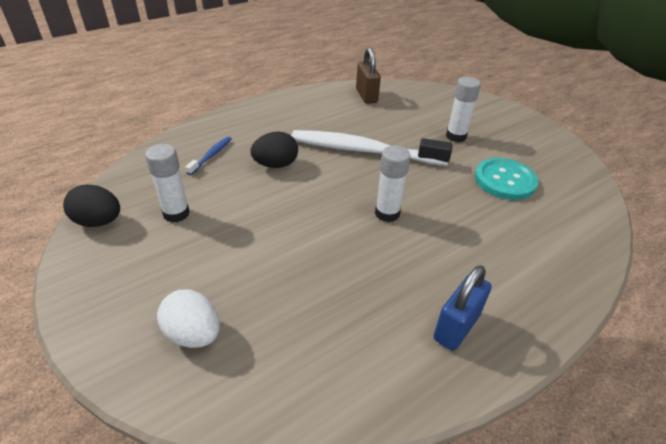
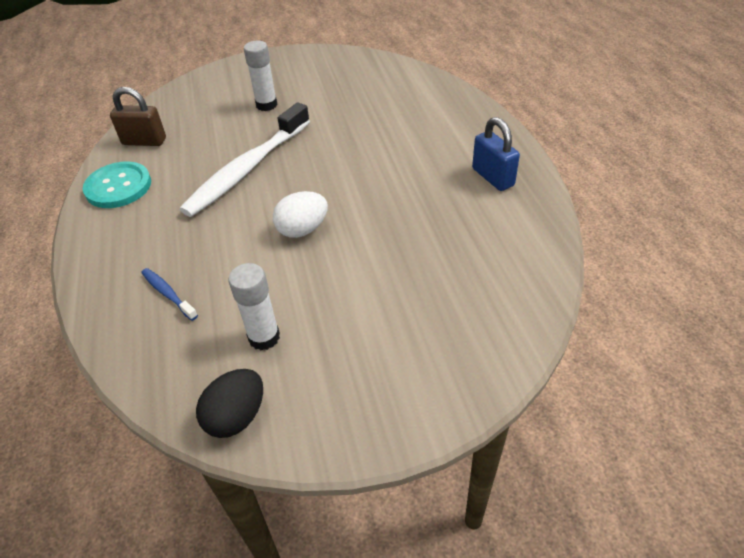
camera: 65 degrees left, 5 degrees up
(193, 334) = (447, 337): white egg -> white egg (302, 229)
(276, 165) = (226, 239): black egg -> none
(387, 213) = (352, 178): white glue stick -> none
(505, 180) = (347, 100): turquoise button -> turquoise button (118, 187)

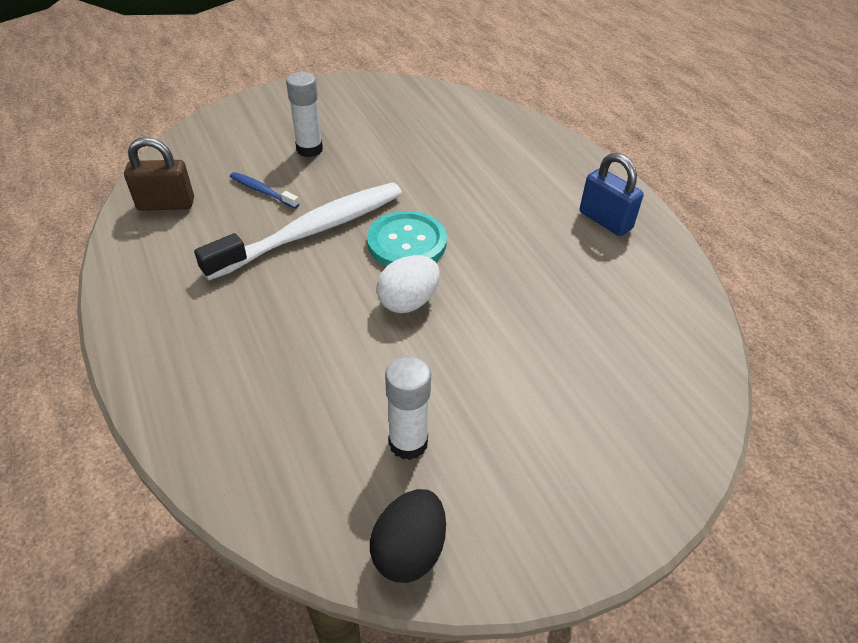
camera: 15 degrees left, 0 degrees up
(118, 187) = (151, 266): turquoise button -> turquoise button (407, 242)
(168, 294) = (265, 400): blue toothbrush -> blue toothbrush (262, 191)
(247, 169) = (312, 231): white toothbrush -> white toothbrush turned 150 degrees counterclockwise

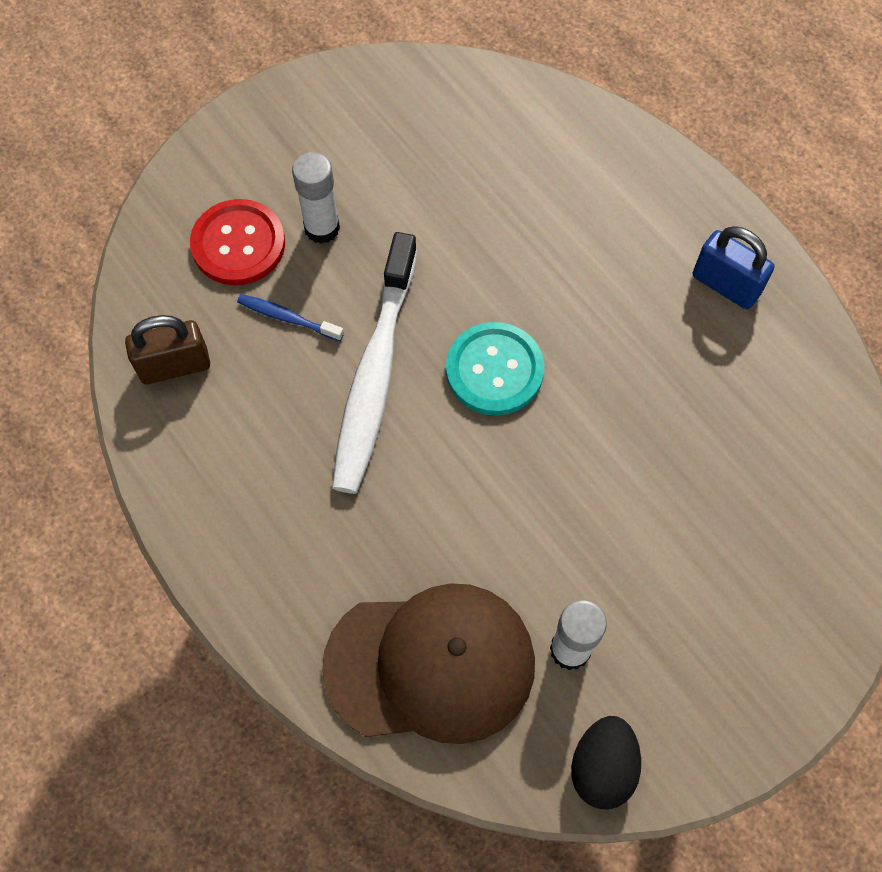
camera: 10 degrees left, 20 degrees up
(247, 149) = (238, 244): none -> red button
(277, 431) = (431, 664): none -> brown cap
(312, 231) = (375, 374): white toothbrush -> white toothbrush turned 150 degrees clockwise
(408, 301) = (520, 462): white egg -> none

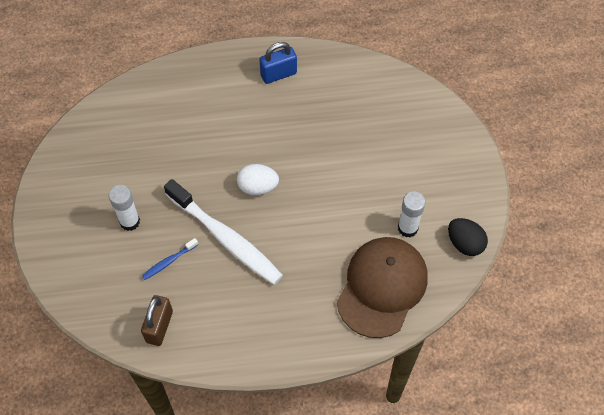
camera: 60 degrees left, 5 degrees down
(238, 244) = (111, 264): red button -> none
(494, 370) = (258, 187): turquoise button -> white egg

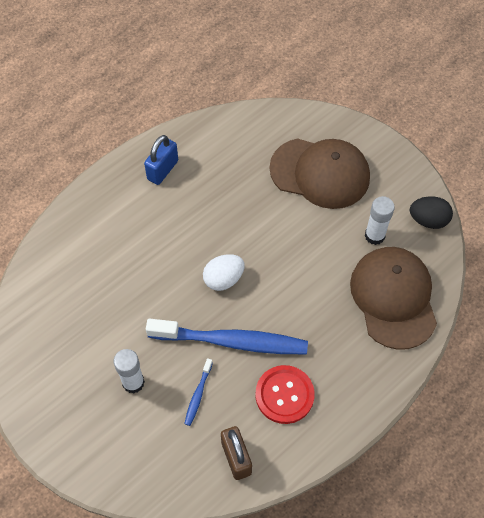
camera: 35 degrees left, 0 degrees up
(226, 238) = (232, 341): white toothbrush -> blue toothbrush
(233, 305) = (284, 395): none -> red button
(404, 150) = (320, 173): none -> brown cap

